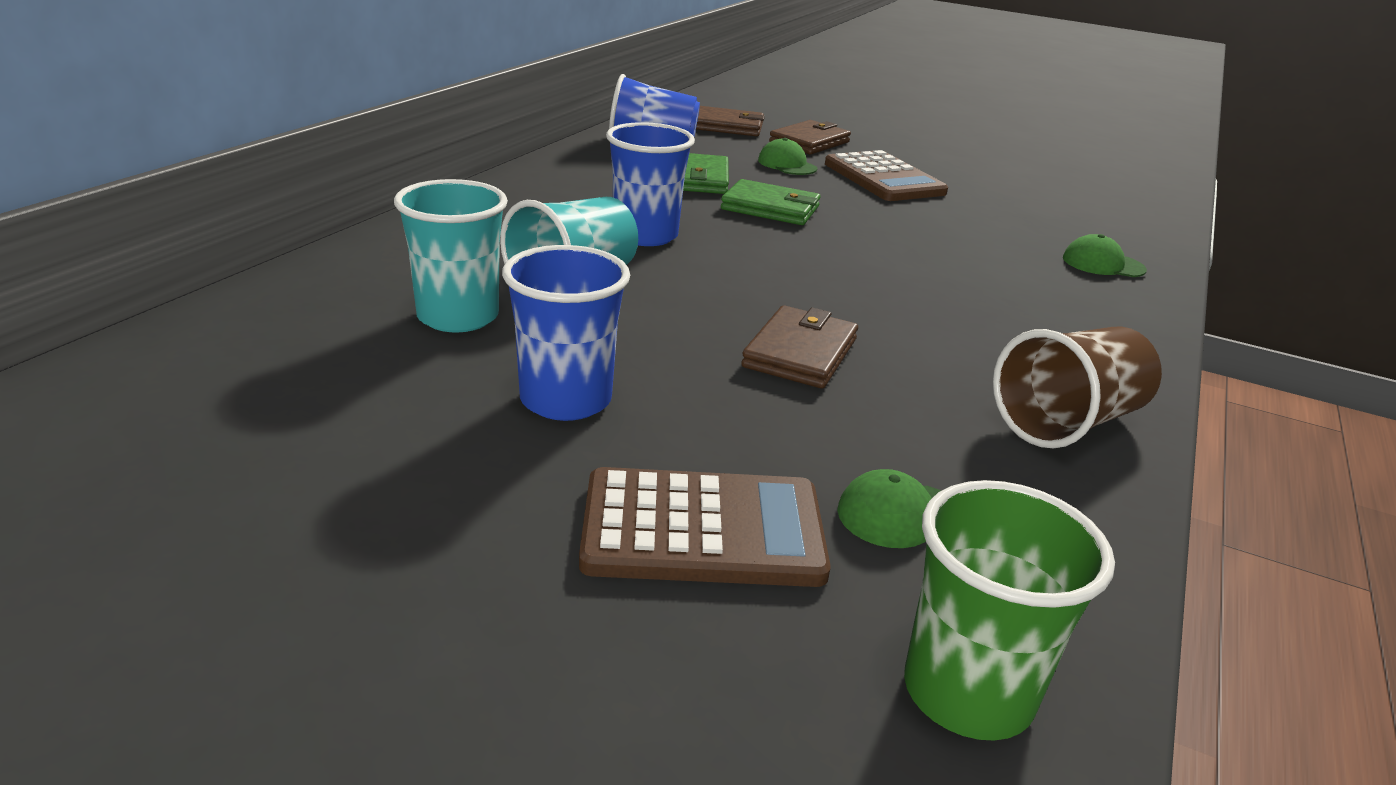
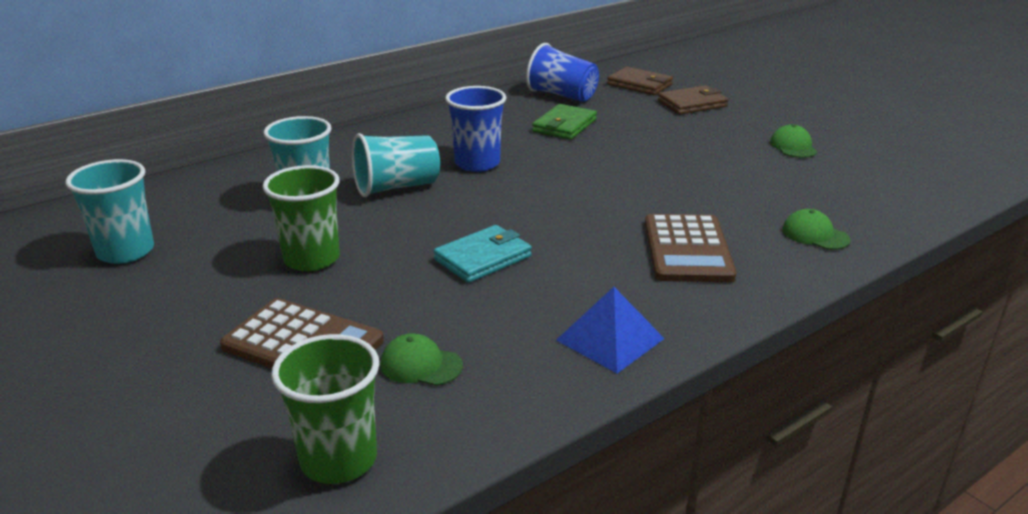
camera: 30 degrees right, 0 degrees up
(219, 452) = (126, 252): none -> turquoise cup
(565, 400) = (311, 259): blue cup -> green cup
(770, 208) = (591, 154): green wallet -> none
(787, 164) = (649, 121): green cap -> green cap (793, 146)
(800, 353) = (483, 258): brown wallet -> turquoise wallet
(883, 178) = (716, 140): brown calculator -> brown calculator (687, 249)
(1067, 422) = (610, 339): brown cup -> blue pyramid

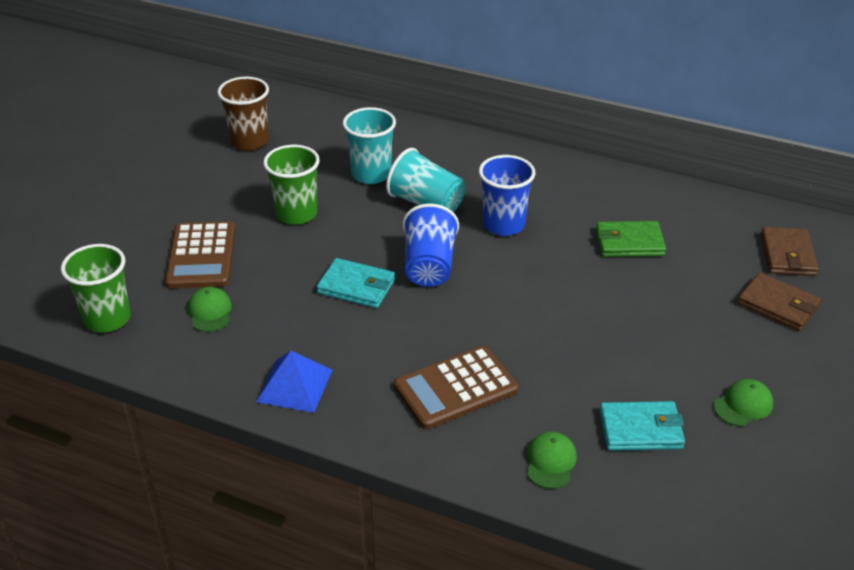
camera: 60 degrees right, 10 degrees up
(126, 252) = (249, 141): turquoise cup -> brown cup
(562, 95) = (699, 216): blue cup -> blue cup (429, 266)
(797, 188) = (641, 429): none -> turquoise wallet

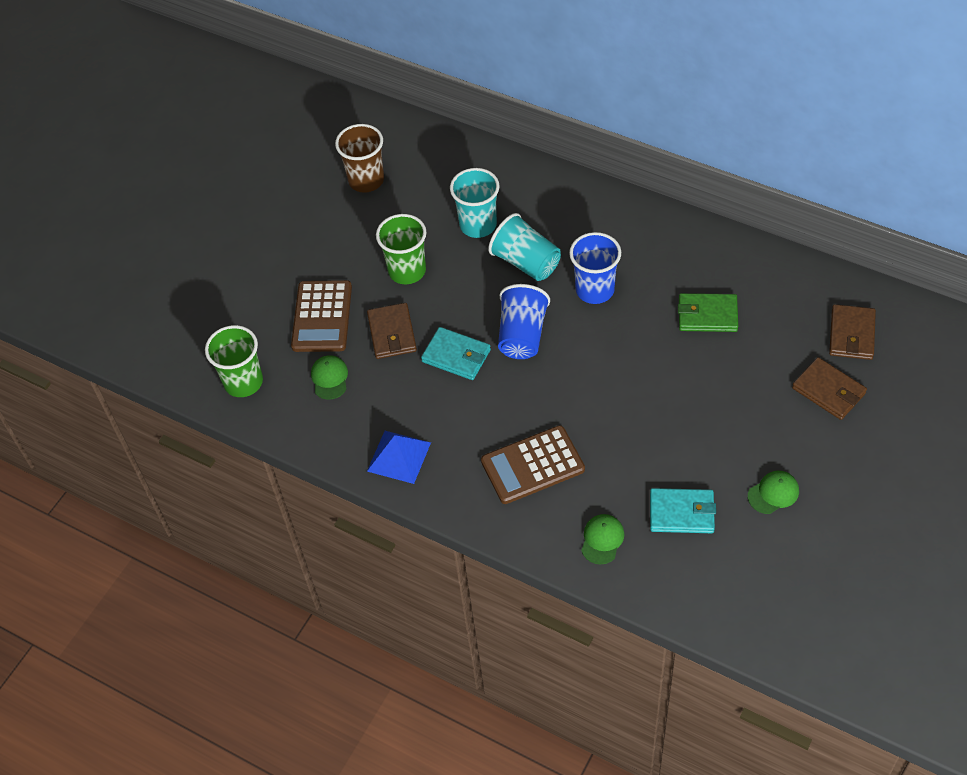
camera: 10 degrees right, 15 degrees up
(282, 268) = (392, 333): none -> brown wallet

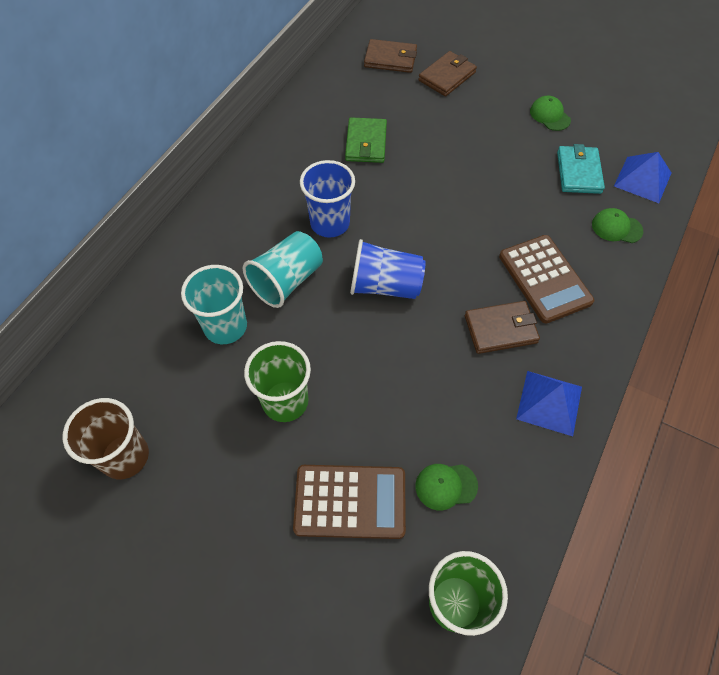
camera: 95 degrees left, 5 degrees up
(392, 333) = (379, 415): brown wallet -> brown wallet (500, 329)
(456, 356) = (412, 347): turquoise wallet -> none
(676, 577) = (642, 179): none -> blue pyramid

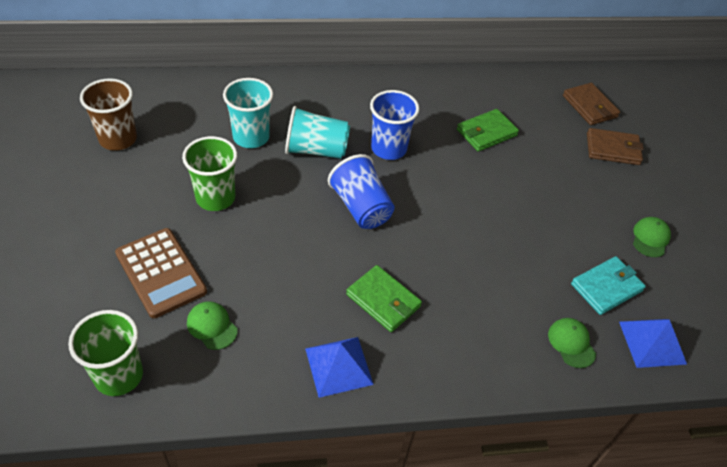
camera: 50 degrees right, 10 degrees down
(500, 329) = (383, 300): brown wallet -> green wallet
(544, 279) = (462, 310): brown calculator -> none

